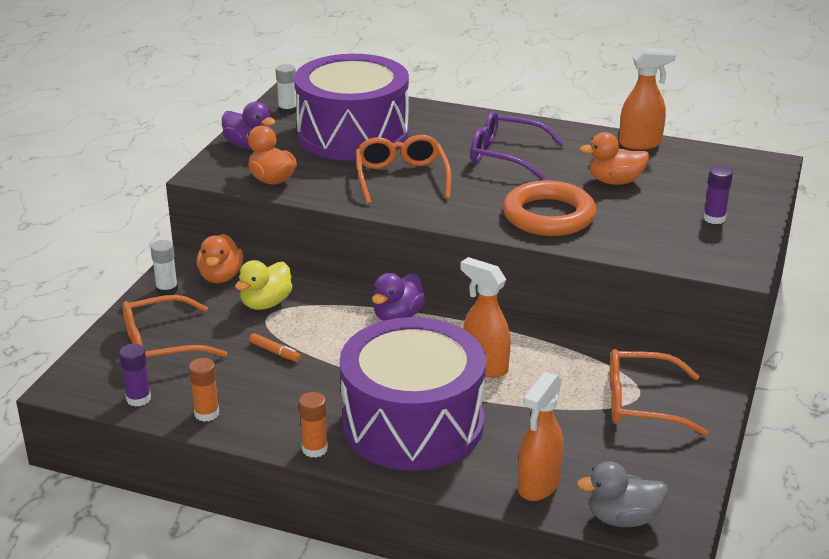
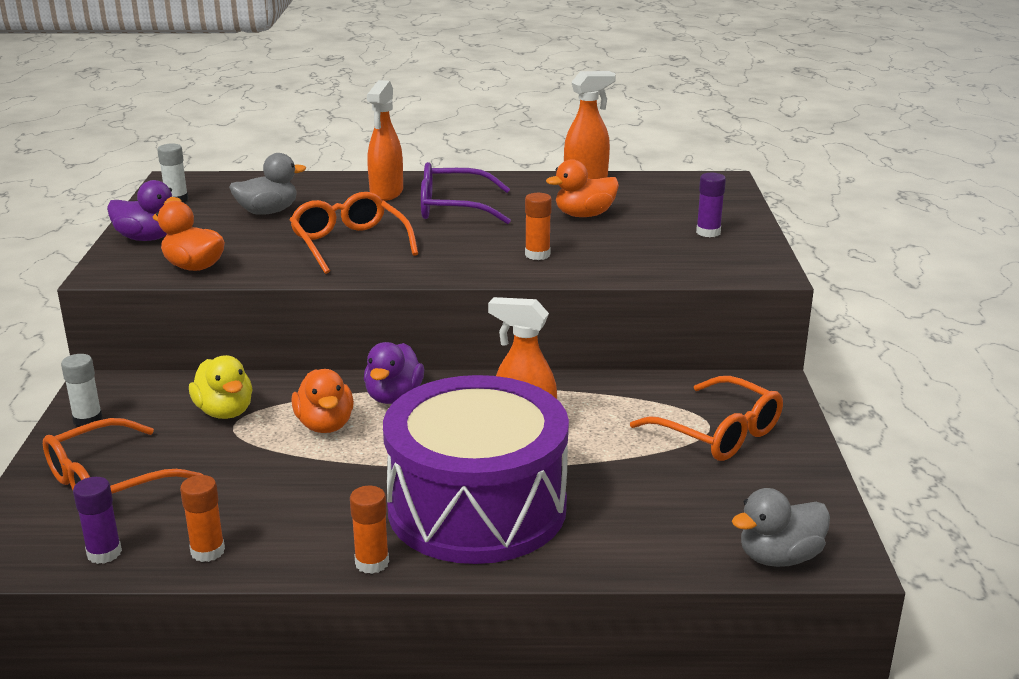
camera: 20 degrees left, 5 degrees down
(221, 277) = (152, 393): orange duck -> orange duck (325, 425)
(266, 303) = (225, 412): yellow duck -> yellow duck turned 45 degrees counterclockwise
(275, 352) = (263, 462): orange marker -> none
(353, 134) = (268, 212): purple drum -> grey duck
(538, 485) = (663, 543): orange spray bottle -> orange spray bottle (386, 193)
(549, 215) = (537, 255): orange ring -> orange glue stick
(642, 403) = (718, 433): orange glasses -> orange glasses turned 120 degrees counterclockwise

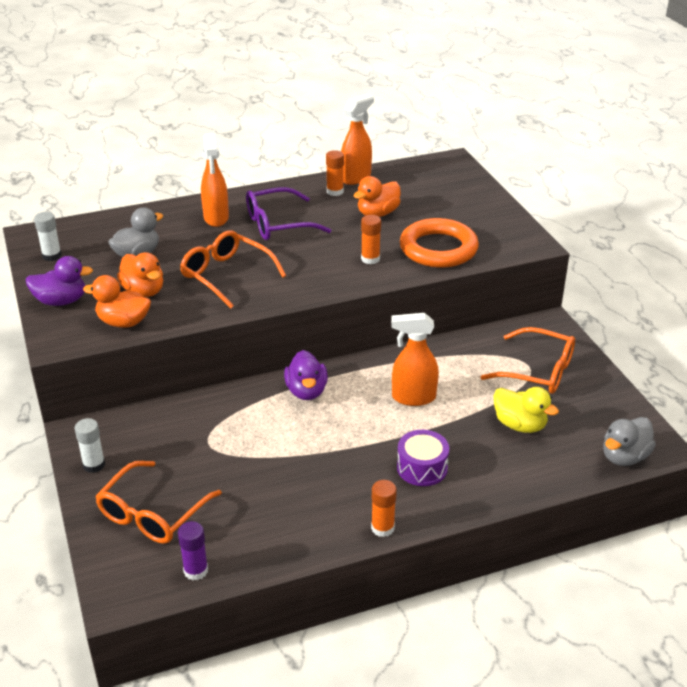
camera: 20 degrees left, 10 degrees up
(207, 551) = (267, 549): orange glue stick -> orange glue stick (335, 191)
(225, 412) = (193, 433): yellow duck -> yellow duck (520, 425)
(325, 425) = (275, 427): orange duck -> orange duck (143, 291)
(477, 507) = (422, 468): purple drum -> purple drum, size x0.41
(634, 258) = (438, 249): none -> orange ring
(708, 232) = (473, 214): purple glue stick -> none

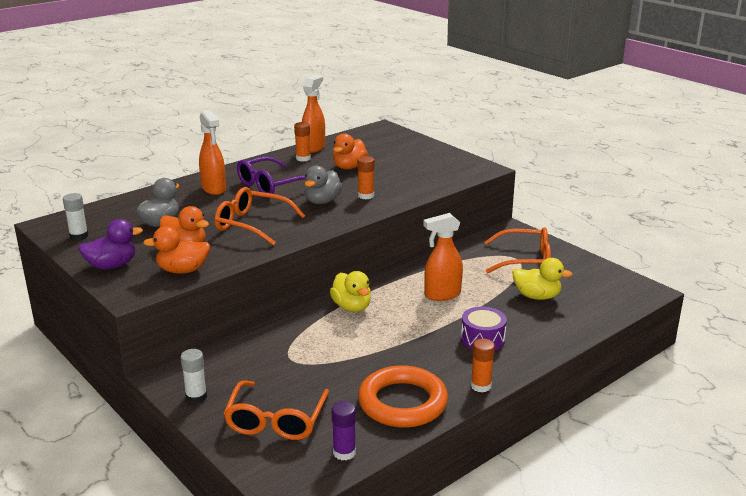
camera: 20 degrees left, 10 degrees down
(306, 391) = (352, 307): purple duck -> yellow duck
(438, 249) = (415, 181): orange ring -> orange ring (402, 402)
(624, 457) = (627, 301): grey duck -> grey duck (322, 201)

